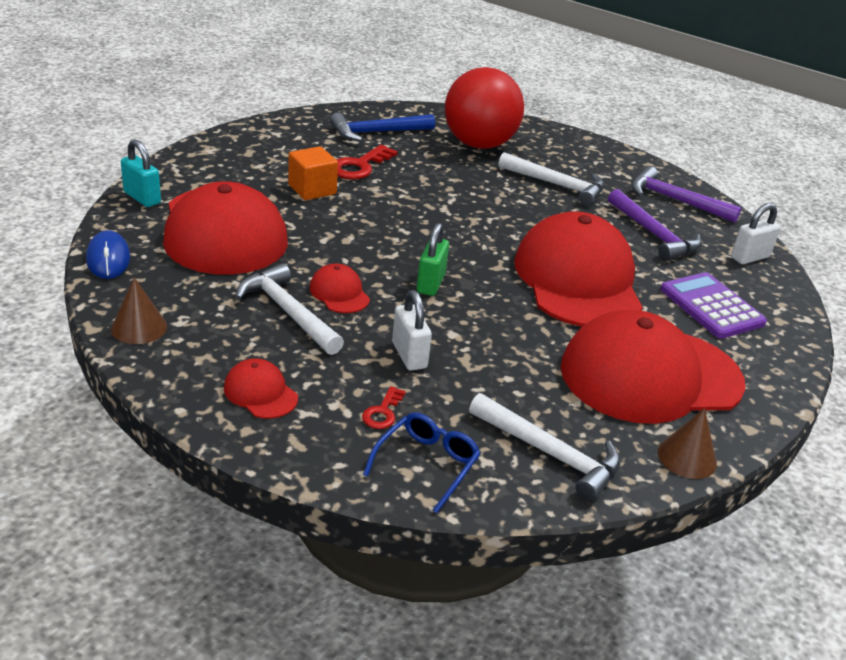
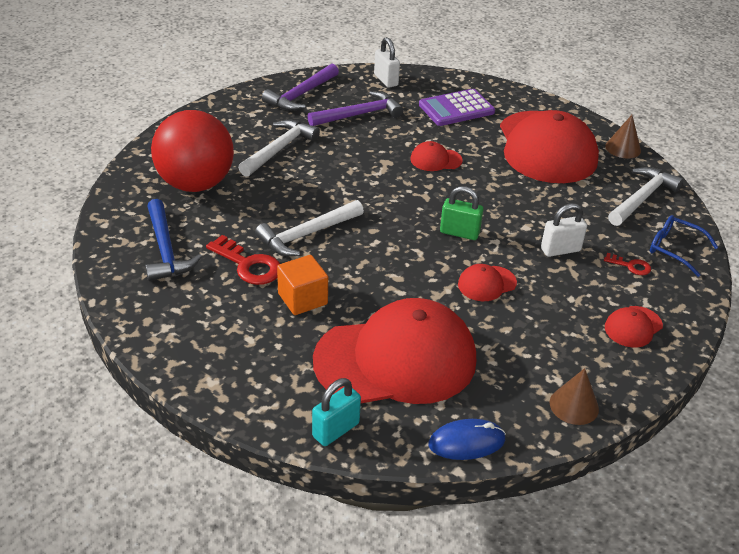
camera: 85 degrees left, 5 degrees up
(288, 312) = (523, 313): white hammer -> white hammer (307, 235)
(577, 280) = (435, 160): red cap -> red cap, size x0.41

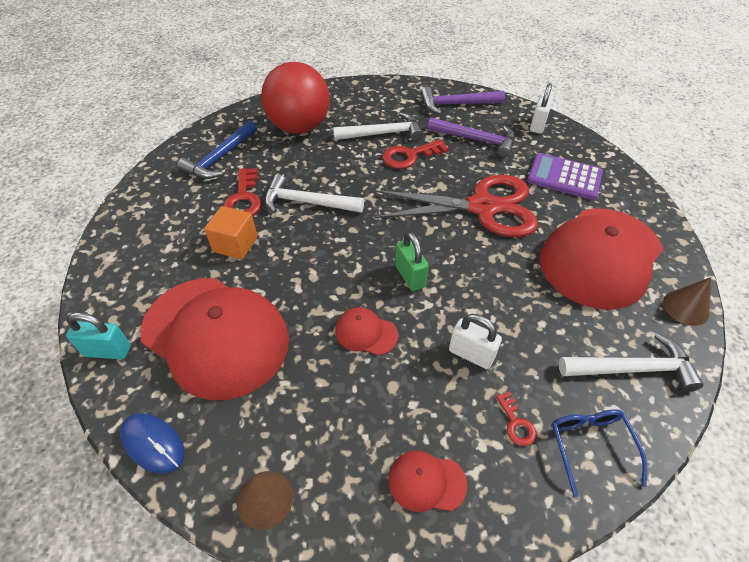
camera: 50 degrees right, 10 degrees up
(329, 154) = (410, 156): none -> red key
(435, 160) = (482, 207): red cap -> red scissors

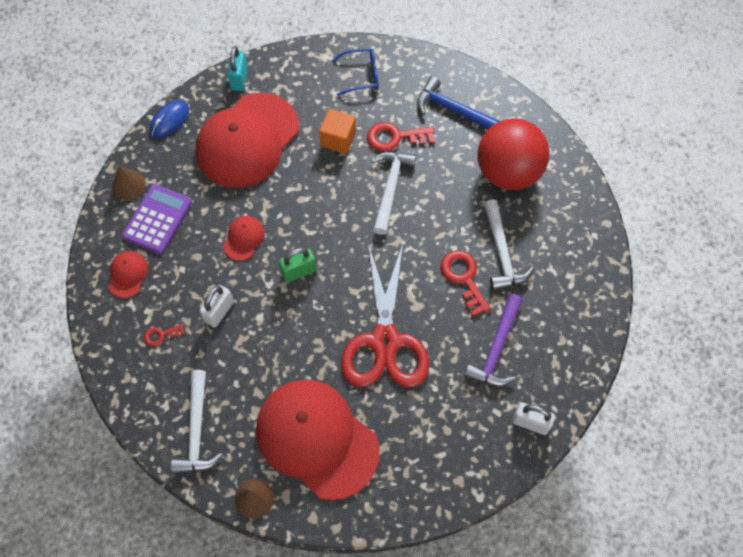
camera: 90 degrees right, 15 degrees up
(456, 104) = (566, 334): purple hammer -> none
(564, 177) = (433, 432): purple calculator -> purple calculator (157, 219)
(590, 446) = (139, 382): blue glasses -> blue glasses (361, 75)

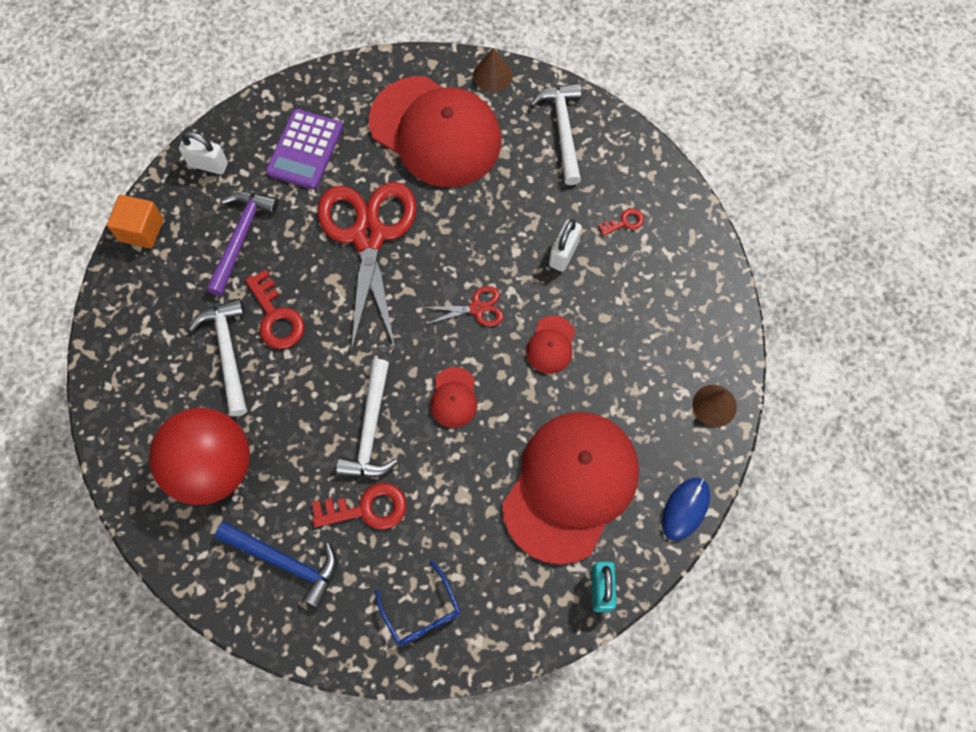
camera: 175 degrees right, 5 degrees up
(128, 274) = (682, 288): red cap -> red cap (454, 398)
(157, 219) = (664, 361): purple calculator -> purple calculator (305, 150)
(299, 272) = (477, 308): green padlock -> red scissors
(338, 139) = (446, 499): orange cube -> orange cube (141, 230)
(361, 75) = (421, 611): blue glasses -> blue glasses turned 105 degrees counterclockwise

